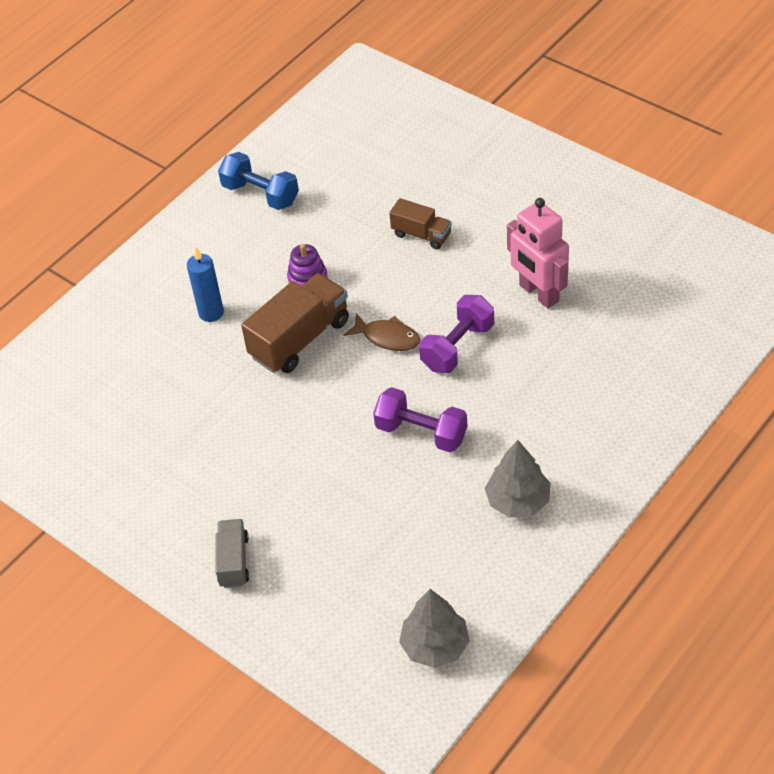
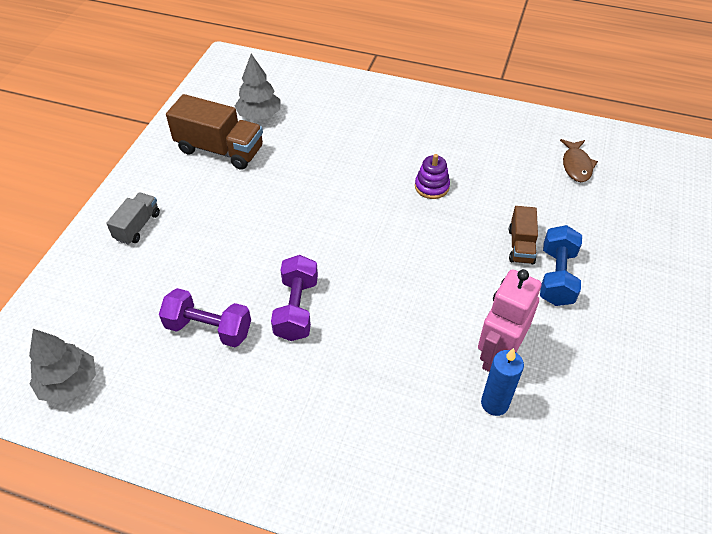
camera: 65 degrees right, 0 degrees up
(211, 313) = (371, 143): blue candle -> blue candle (494, 403)
(233, 561) = (137, 226): grey truck -> grey truck turned 45 degrees counterclockwise
(260, 194) = (505, 134): blue dumbbell -> blue dumbbell (556, 277)
(300, 339) = (367, 200): brown truck -> brown truck (220, 150)
(387, 337) = (392, 255): brown fish -> brown fish (576, 165)
(457, 347) = (403, 308): purple dumbbell -> purple dumbbell (209, 329)
(518, 501) = (239, 406): grey tree -> grey tree (259, 115)

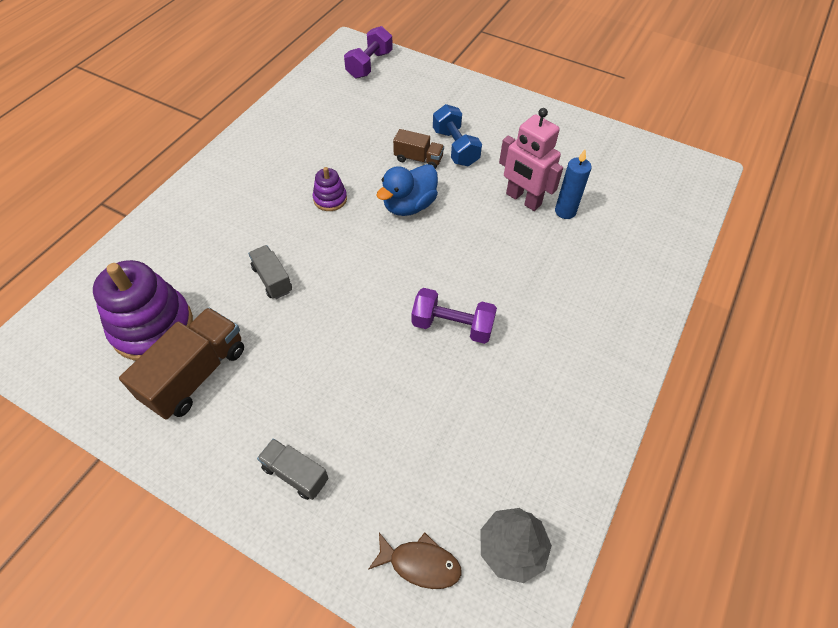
camera: 80 degrees left, 5 degrees up
(209, 329) = (462, 404): purple dumbbell -> purple dumbbell (369, 65)
(259, 115) = (152, 327): grey tree -> purple stacking toy
(322, 170) = (272, 279): none -> grey truck
(446, 249) = (409, 205): none -> blue duck
(556, 277) = (455, 147): blue dumbbell -> blue dumbbell turned 45 degrees clockwise
(576, 165) = (340, 103): brown fish -> brown fish (420, 563)

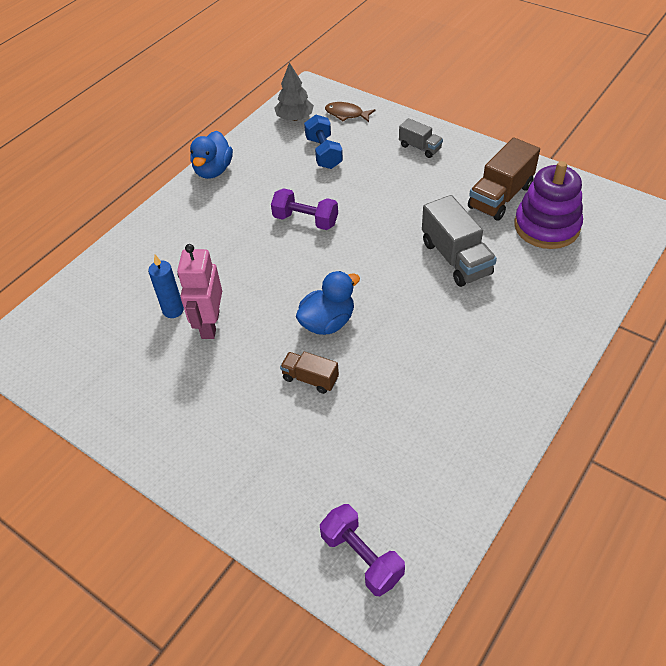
camera: 170 degrees left, 5 degrees down
(272, 279) = (456, 258): grey truck -> grey truck, size x1.76
(330, 199) = (409, 332): purple stacking toy -> none
(369, 65) = (361, 557): purple dumbbell -> purple dumbbell turned 75 degrees counterclockwise
(455, 147) = (264, 393): blue dumbbell -> blue dumbbell (324, 153)
(523, 199) = (210, 324): pink robot -> pink robot turned 135 degrees counterclockwise
(604, 411) = (213, 170): none -> blue duck

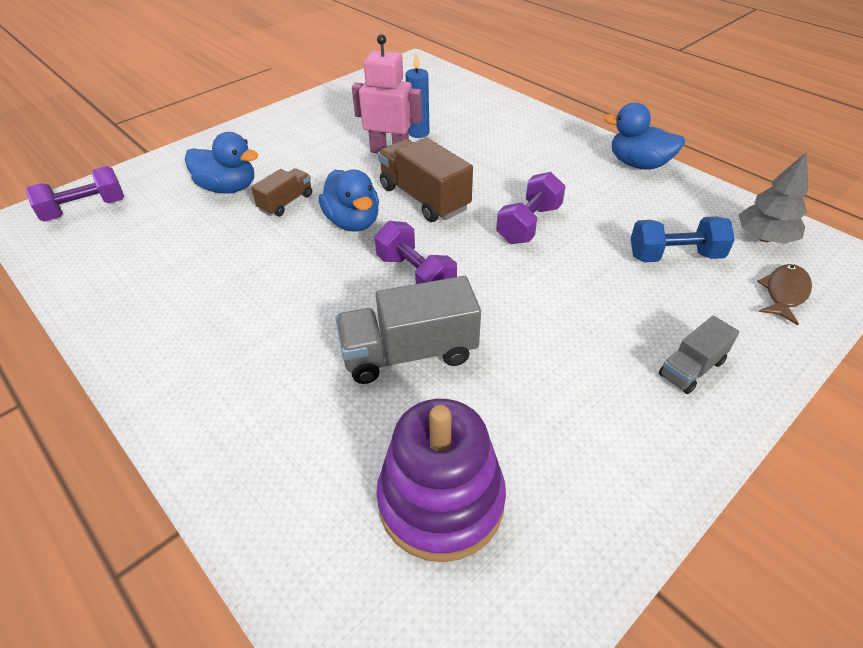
camera: 100 degrees right, 5 degrees down
(296, 436) = (228, 188): none -> blue duck
(382, 270) = (415, 275): none -> purple dumbbell
(500, 196) = (539, 451): brown truck -> brown truck (424, 198)

